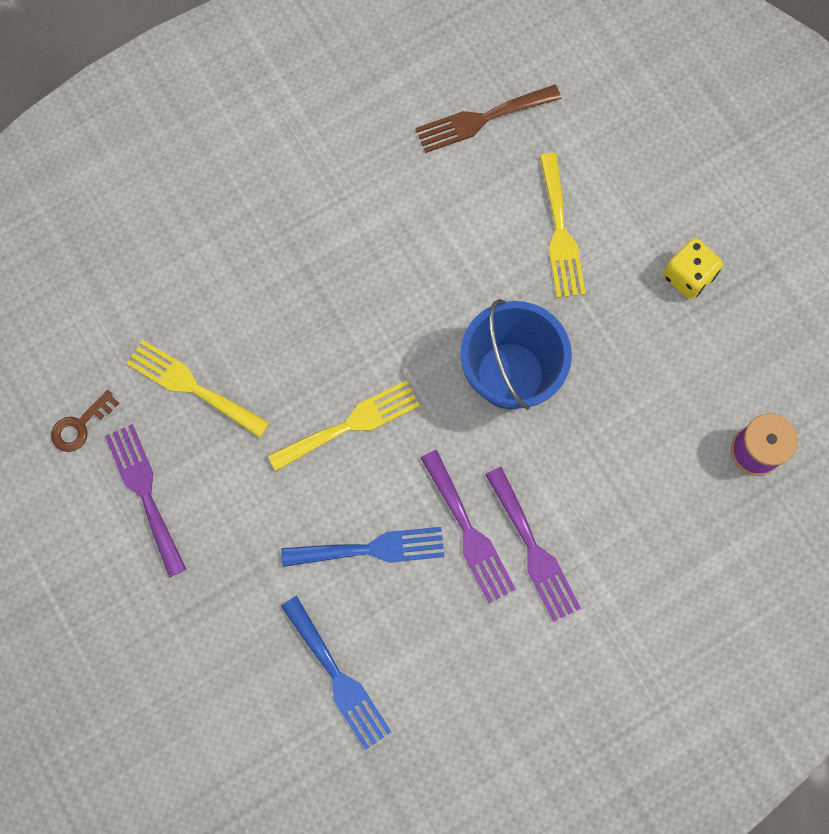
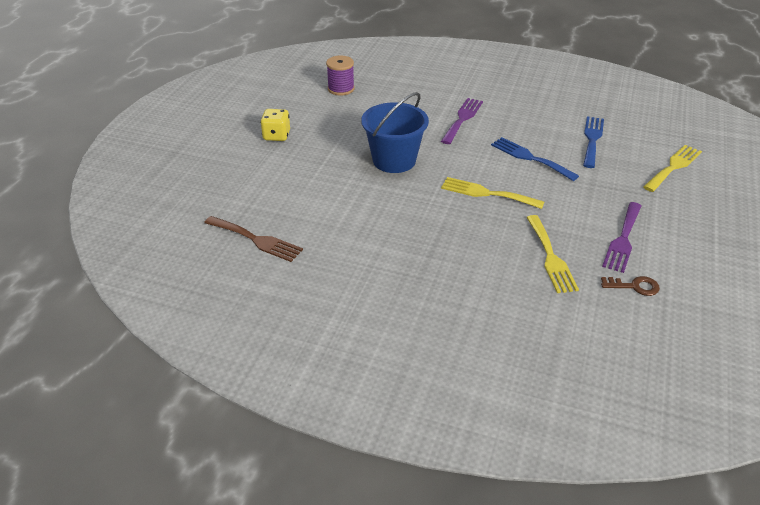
camera: 130 degrees left, 35 degrees down
(469, 532) = (481, 137): purple fork -> none
(560, 233) = (297, 180): yellow fork -> yellow fork (673, 167)

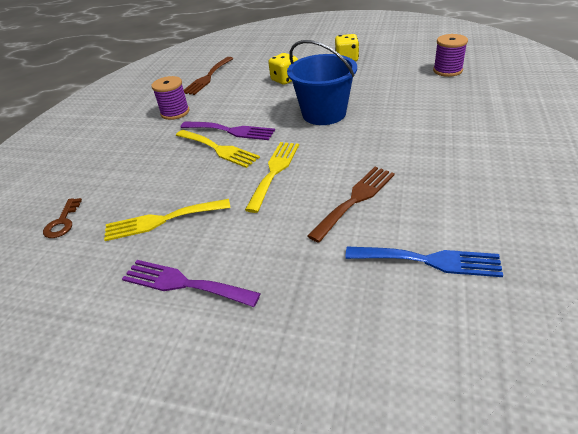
camera: 90 degrees right, 0 degrees up
(303, 179) = (285, 80): none -> yellow dice
(345, 263) = (175, 112): none -> purple spool
(462, 119) = (427, 144): purple fork -> purple fork (231, 131)
(530, 158) = (355, 199): blue fork -> brown fork
(634, 286) = (96, 289): brown key -> brown key (62, 222)
(673, 167) = (378, 369): yellow fork -> yellow fork (218, 149)

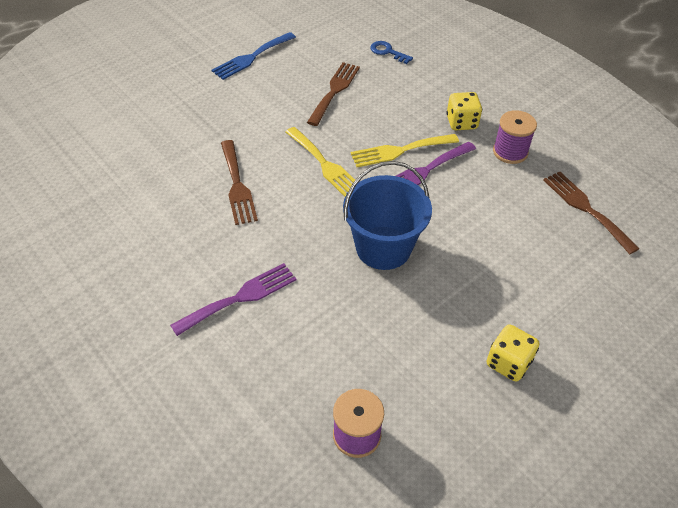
camera: 120 degrees right, 10 degrees up
(62, 222) = (387, 52): brown key -> blue key
(162, 220) = (334, 91): yellow fork -> brown fork
(183, 283) = (262, 81): purple fork -> purple fork (240, 297)
(285, 80) = (505, 266): yellow dice -> yellow dice (461, 123)
(429, 260) = (146, 179): blue fork -> blue fork (251, 57)

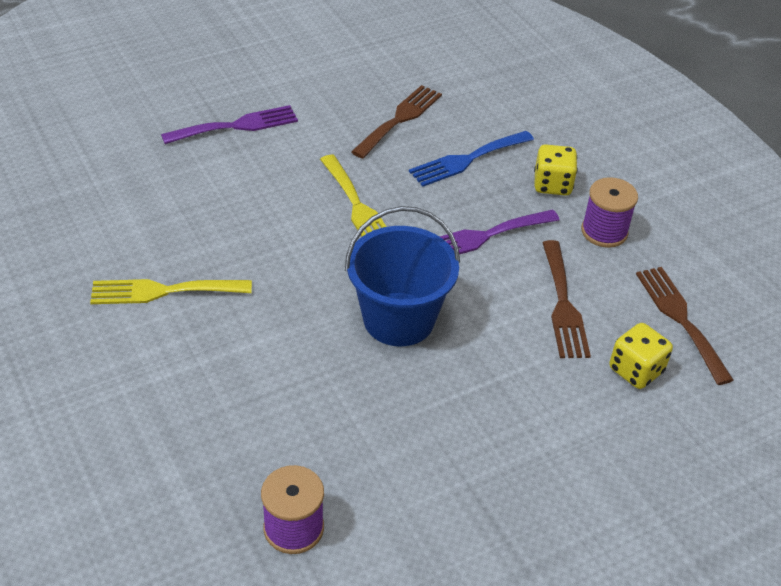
camera: 10 degrees right, 5 degrees down
(237, 185) = (240, 213): brown fork -> brown fork (563, 304)
(240, 297) = (203, 345): purple fork -> purple fork (236, 126)
(251, 57) = (307, 61): blue fork -> blue fork (467, 160)
(387, 52) = (485, 81): blue key -> none
(400, 151) = (459, 206): yellow fork -> yellow fork (163, 291)
(508, 363) = (511, 484): yellow dice -> yellow dice (636, 370)

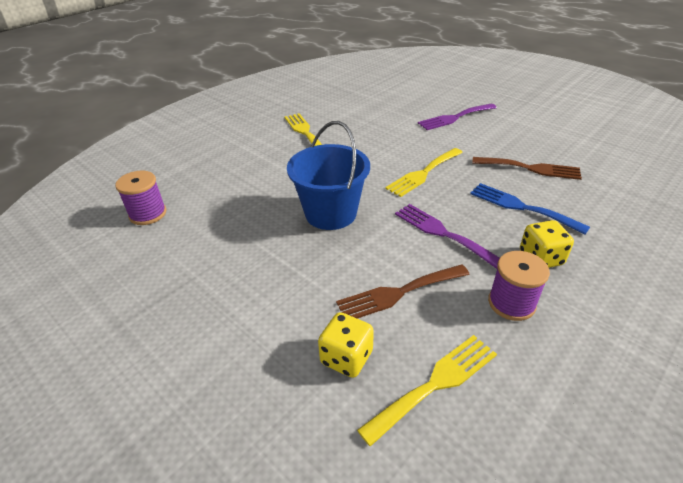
camera: 75 degrees right, 5 degrees down
(236, 126) = (454, 118): purple fork -> purple fork turned 105 degrees clockwise
(680, 319) = (435, 384): brown fork -> yellow fork

